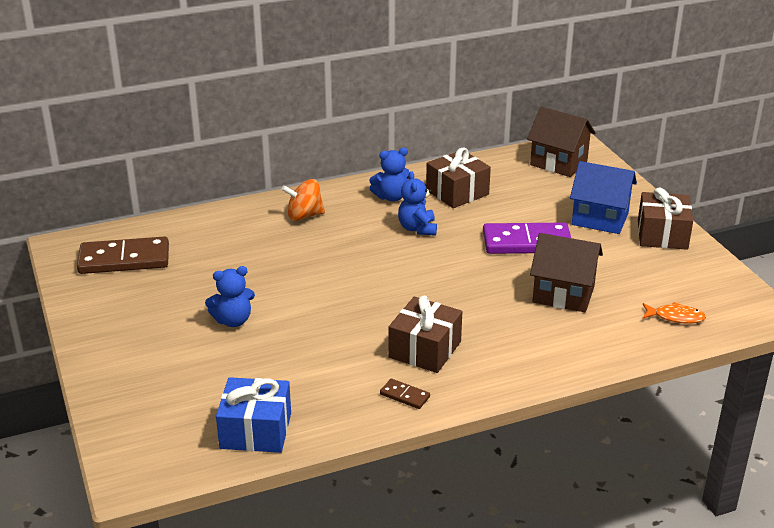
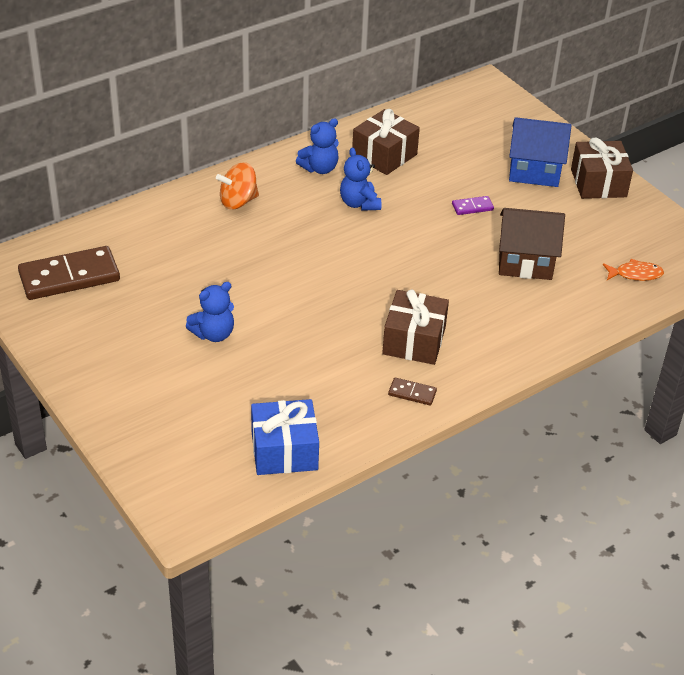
camera: 15 degrees left, 10 degrees up
(527, 242) = (472, 207): purple domino -> purple domino, size x0.45
(558, 163) = (474, 108): brown house -> none

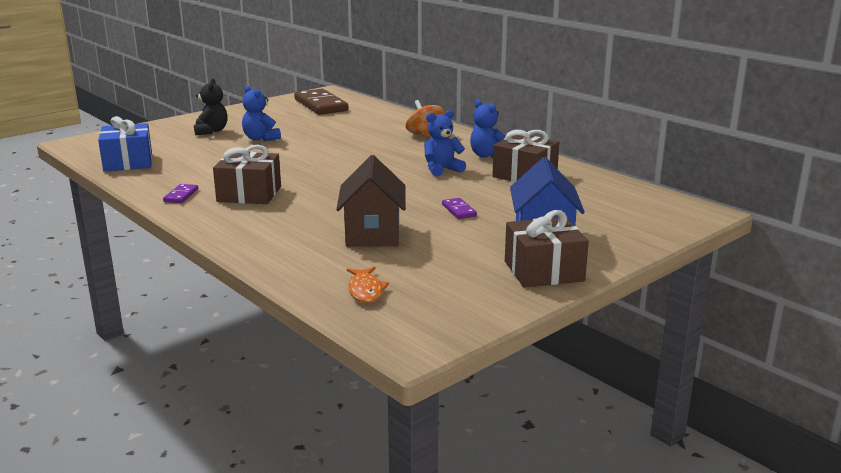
camera: 85 degrees right, 20 degrees down
(166, 381) = (211, 131): none -> black teddy bear
(412, 393) = (181, 195): brown domino -> purple domino

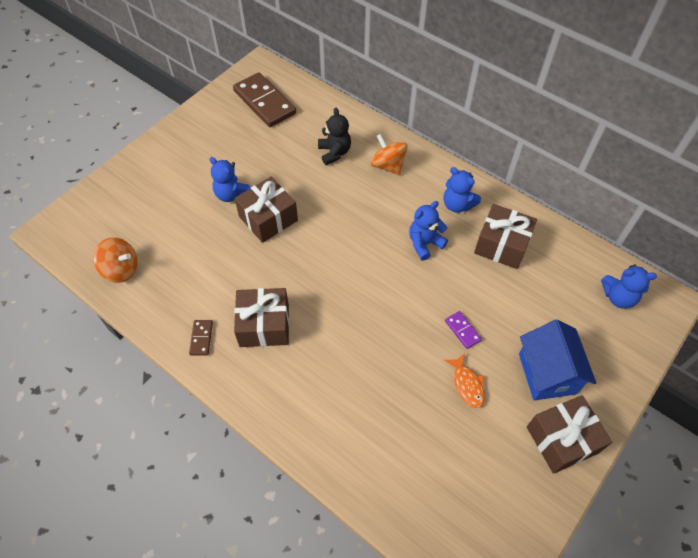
camera: 10 degrees left, 35 degrees up
(128, 162) = (121, 269): blue gift -> orange spinning top
(181, 195) = (201, 338): purple domino -> brown domino
(211, 131) = (176, 183): black teddy bear -> black teddy bear (334, 152)
(289, 150) = (268, 218): none -> brown gift
(365, 291) = (427, 503): orange fish -> orange fish (467, 384)
(372, 234) = (401, 392): brown house -> none
(645, 206) = (618, 297): none -> blue teddy bear

